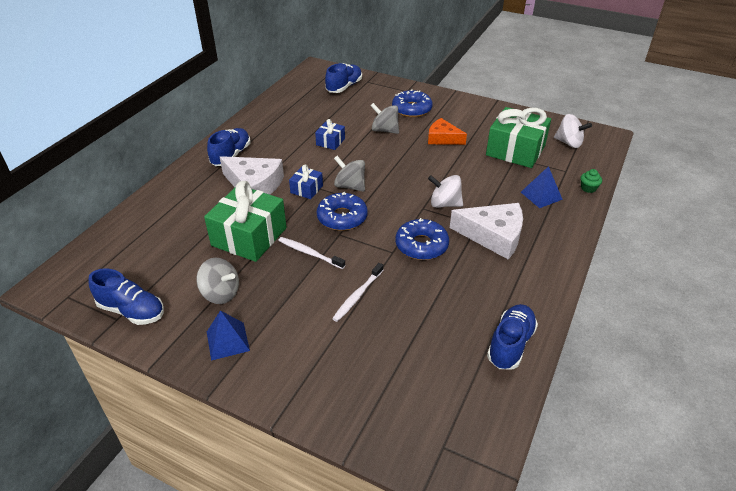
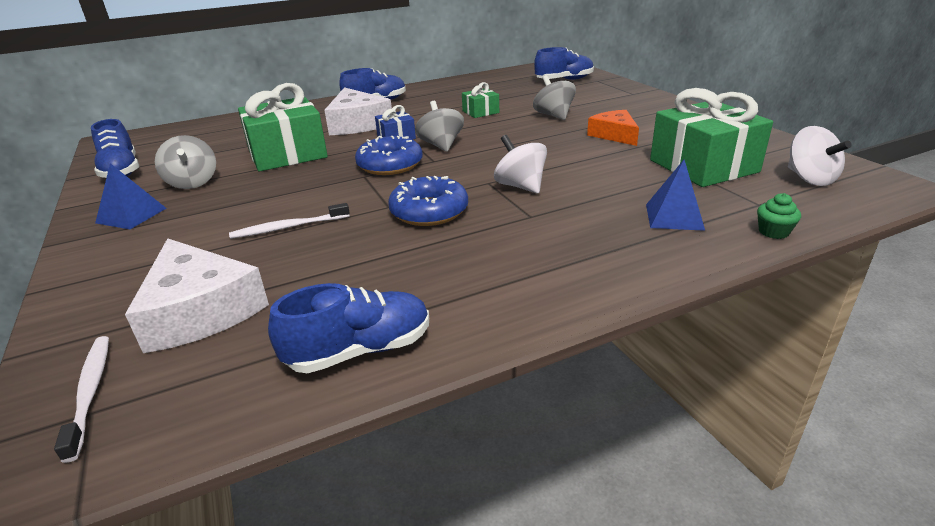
camera: 40 degrees right, 10 degrees down
(309, 253) = (311, 180): white toothbrush -> white toothbrush (90, 392)
(330, 142) = (480, 112): blue gift -> green gift
(411, 109) = (614, 107): blue donut -> none
(493, 236) = (534, 233): white cheese -> white cheese (200, 310)

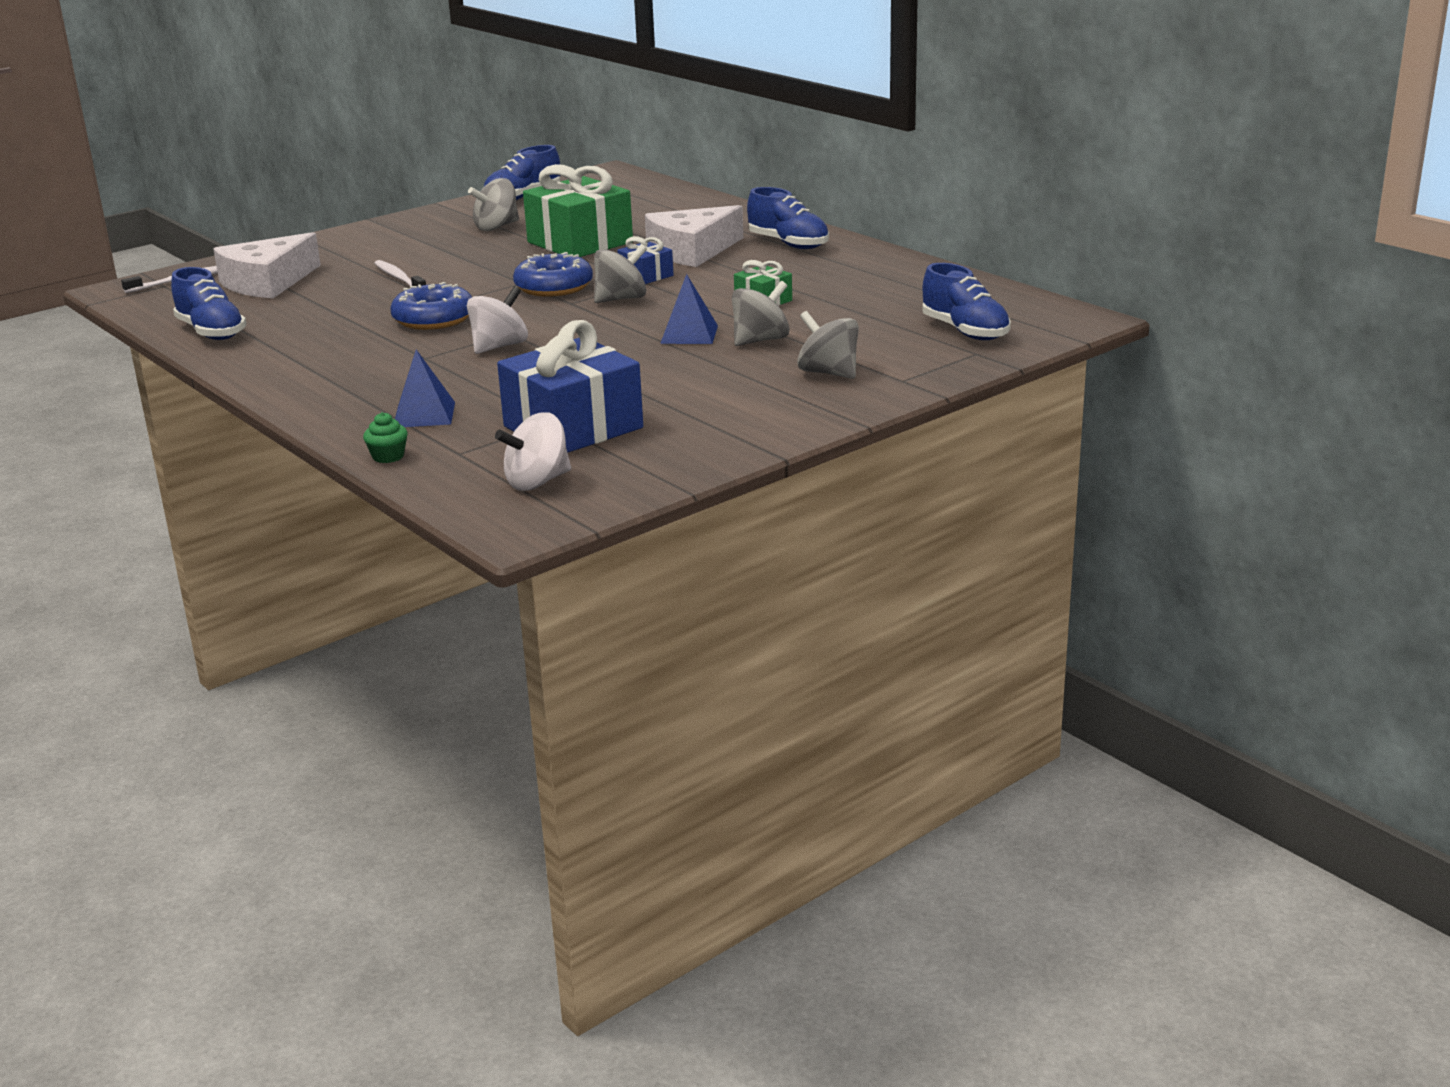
camera: 75 degrees right, 5 degrees down
(131, 215) = (423, 226): blue pyramid -> blue pyramid (689, 334)
(614, 135) = (683, 378): orange cheese -> none
(617, 105) = (828, 373): none -> grey spinning top
(703, 166) = (573, 427): green gift -> blue gift

